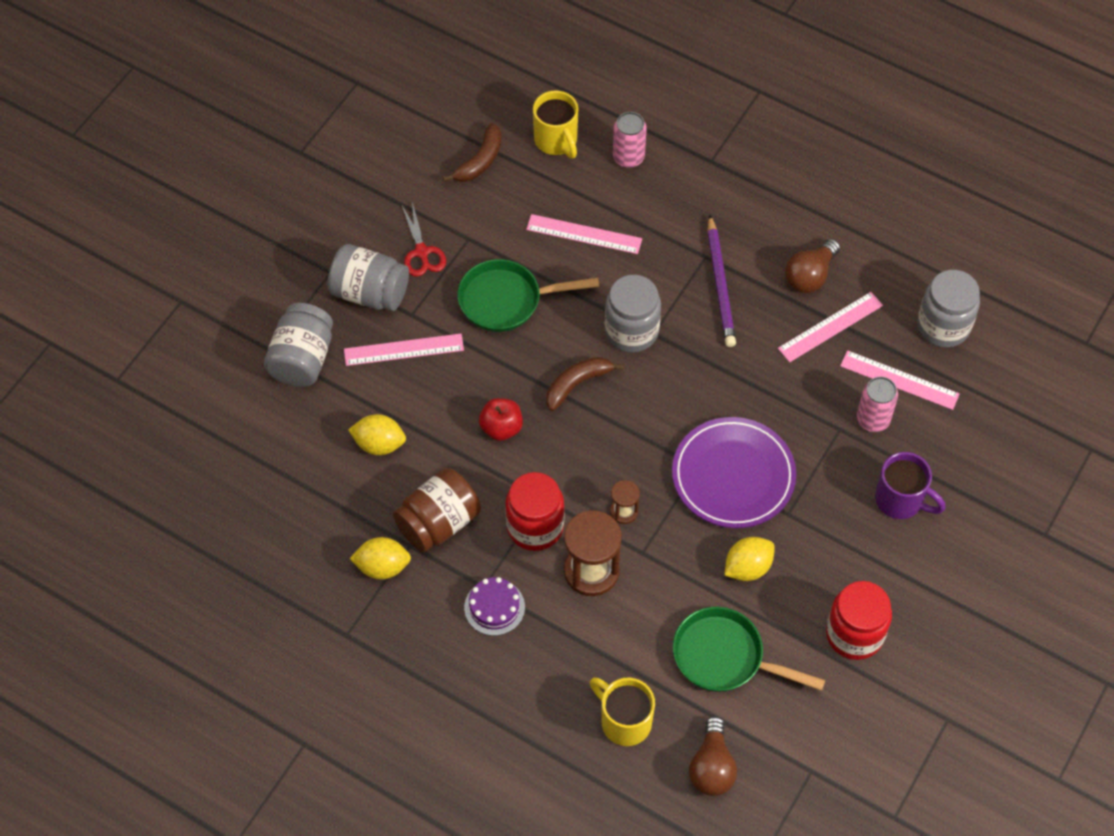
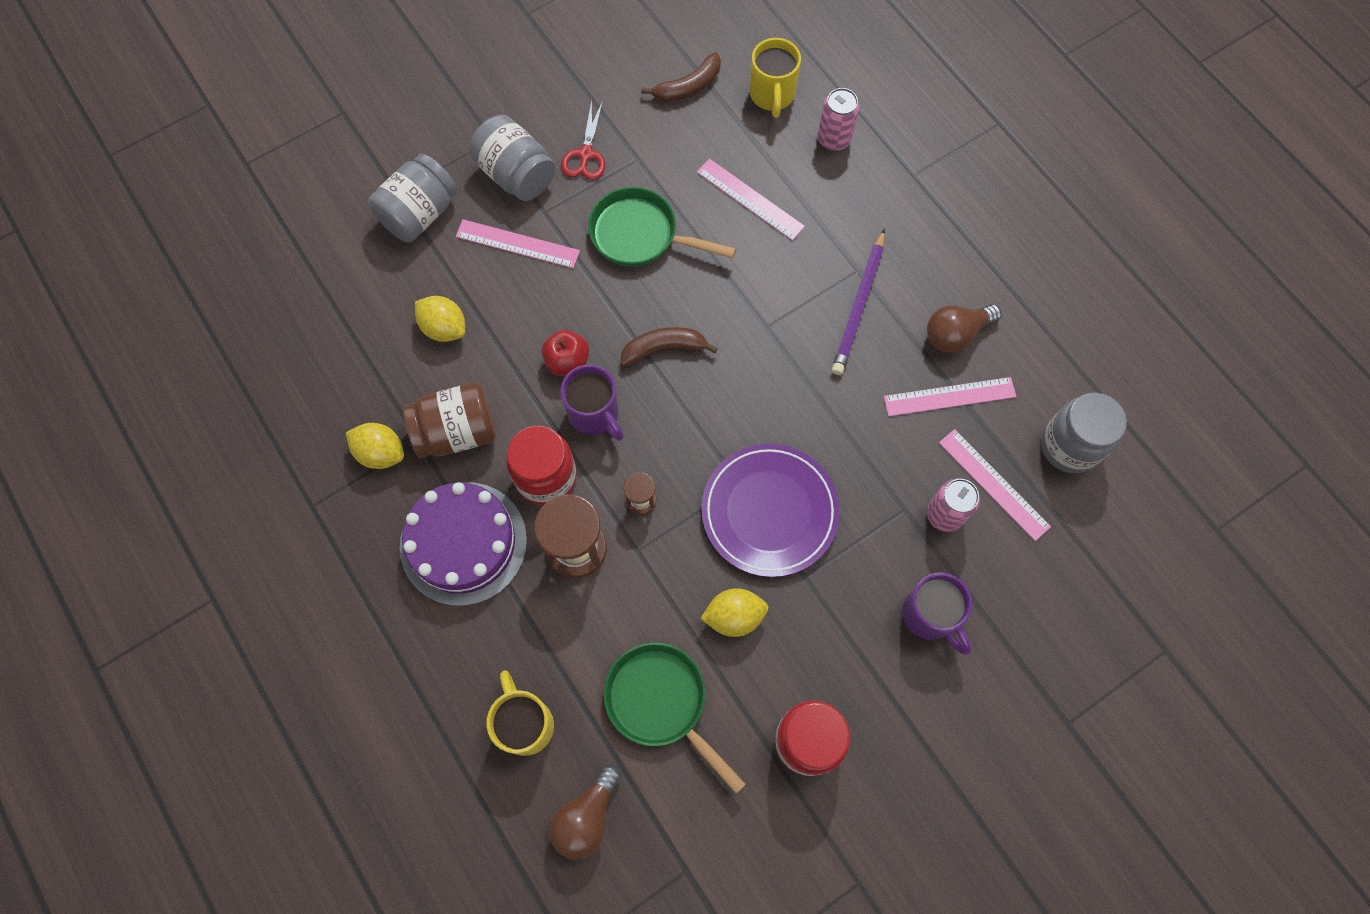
camera: 25 degrees right, 10 degrees up
(494, 607) = (463, 543): purple cake -> purple cake, size x1.93
(548, 460) = (594, 414): none -> purple mug
(631, 331) = (745, 316): grey jar -> none

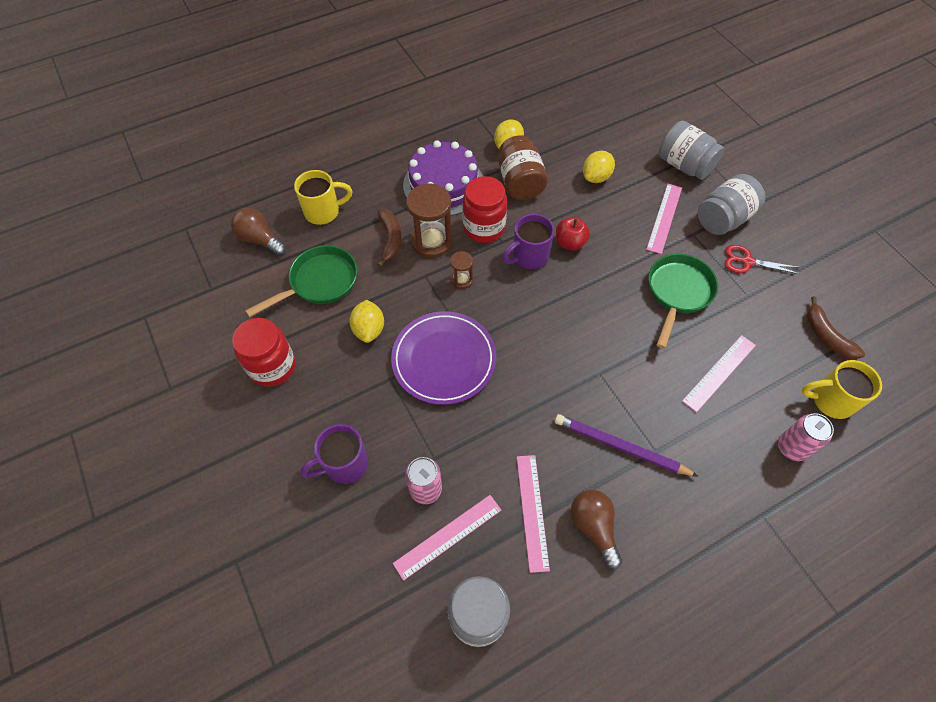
camera: 95 degrees right, 10 degrees down
(664, 348) = (580, 302): brown banana -> brown banana (390, 240)

